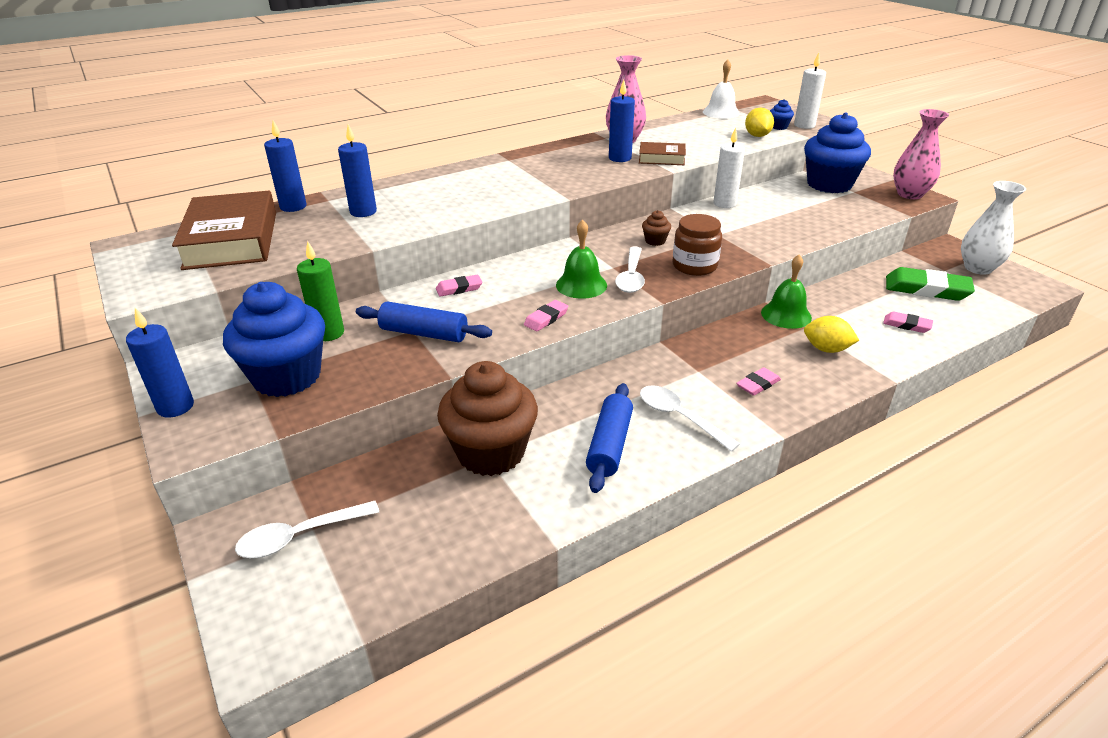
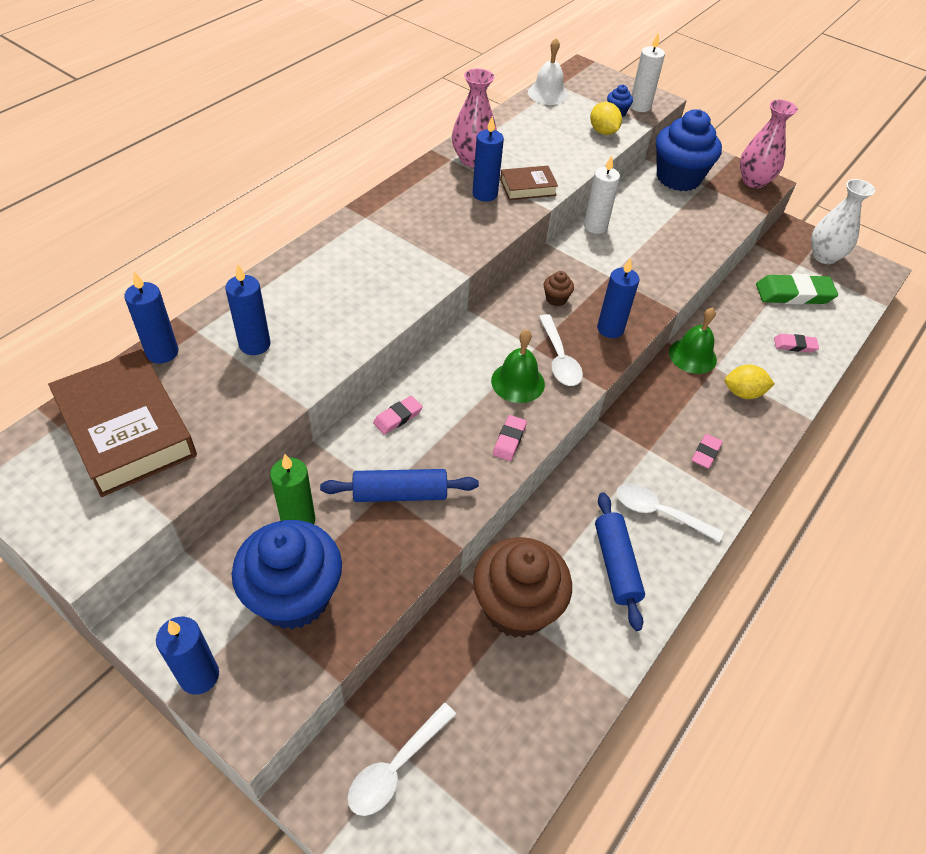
camera: 25 degrees left, 15 degrees up
(694, 266) = (610, 329): brown jar -> blue candle

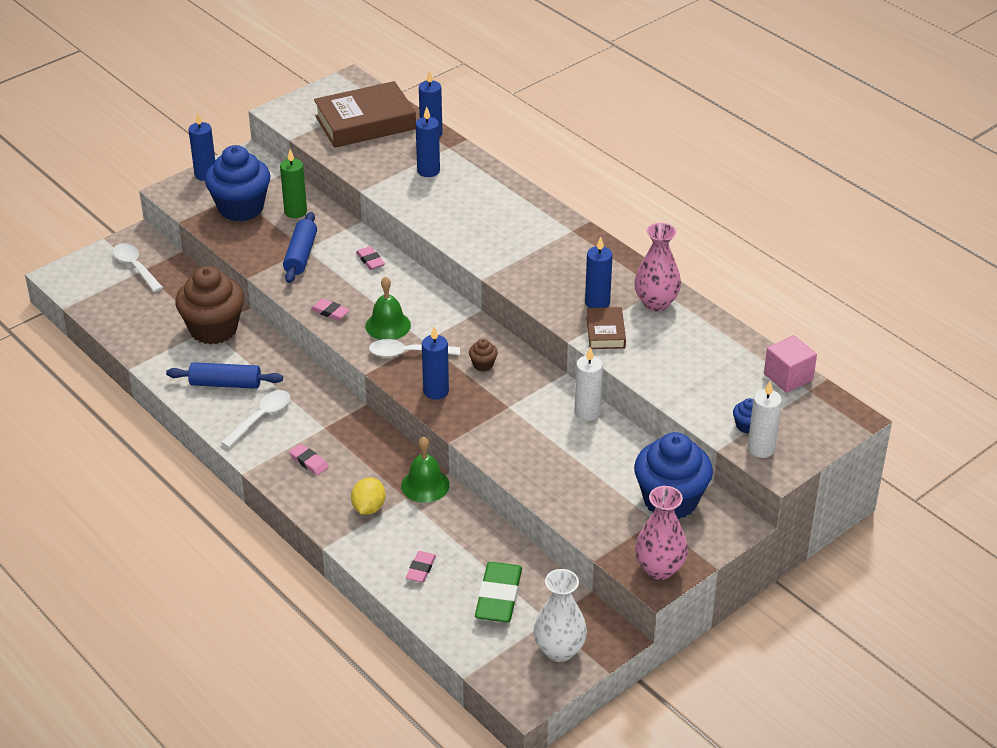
camera: 105 degrees right, 10 degrees down
(548, 94) = (788, 377): white bell -> pink cube
(603, 132) = (705, 406): yellow lemon -> none

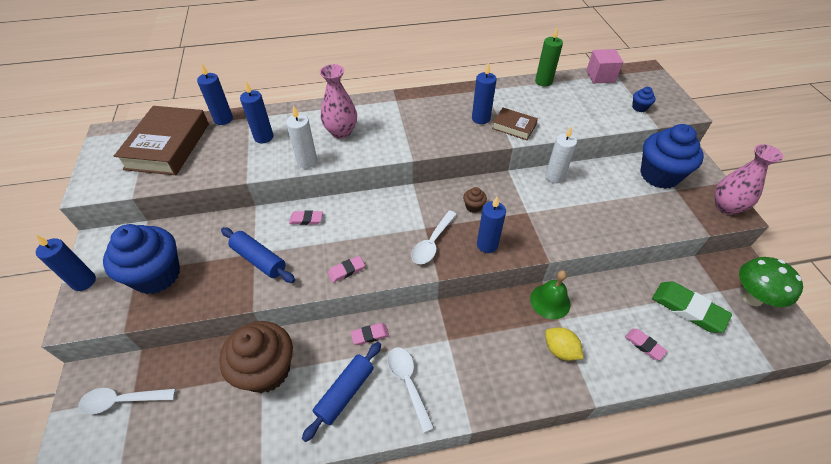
camera: 60 degrees left, 10 degrees up
(295, 212) = (202, 240): green candle -> green candle (543, 81)
(309, 462) = (484, 370): pink eraser -> pink eraser (370, 335)
(388, 325) = (391, 241): green bell -> none
(559, 650) = (752, 297): white vase -> green mushroom
(656, 303) = (498, 96): pink vase -> pink vase (341, 132)
(761, 449) = (664, 110): white candle -> white candle (307, 162)

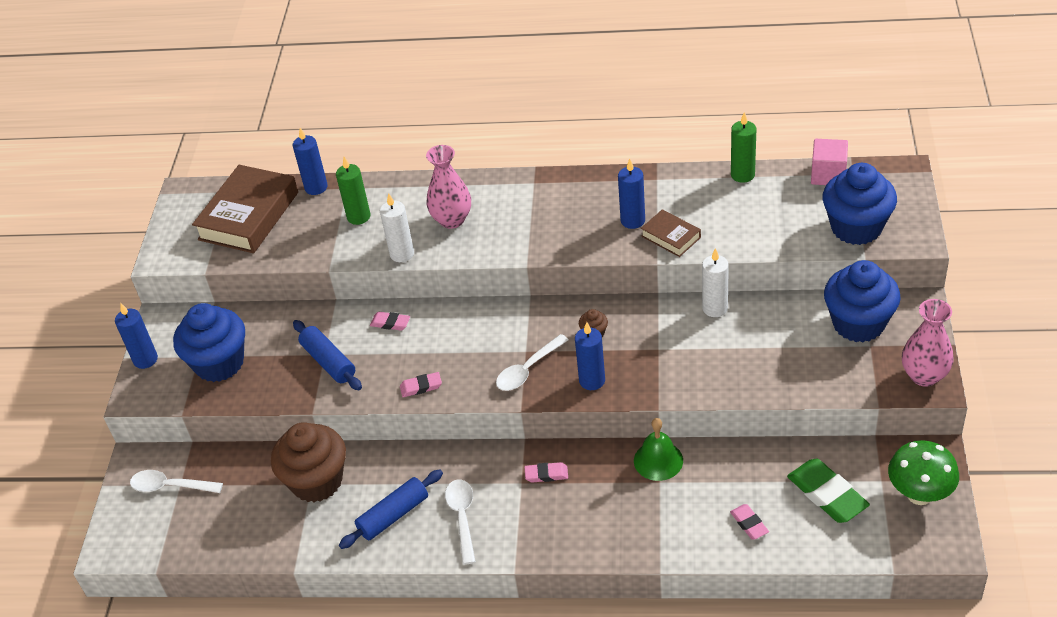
camera: 20 degrees right, 5 degrees down
(263, 137) = (358, 217): blue candle -> green candle
(370, 335) = (435, 464): pink eraser -> pink eraser (546, 474)
(560, 350) = (646, 513): yellow lemon -> none
(639, 107) = (856, 227): blue cupcake -> blue cupcake, size x2.47

